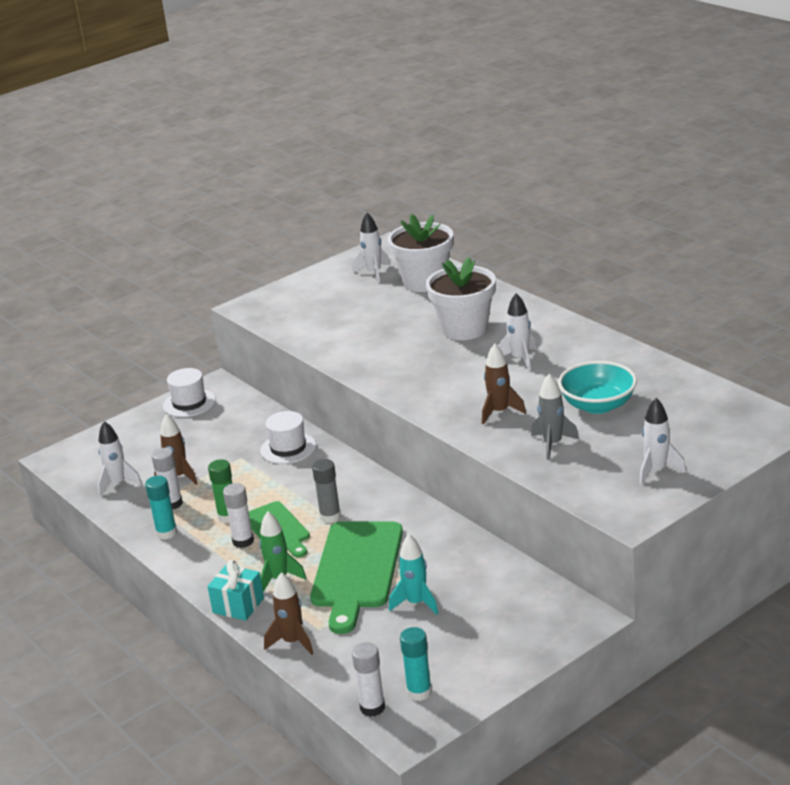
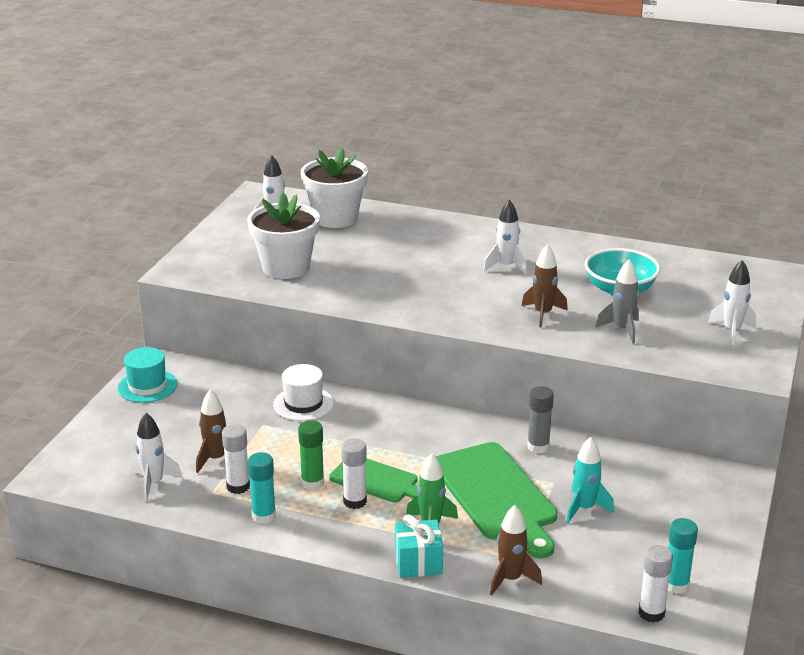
camera: 35 degrees left, 0 degrees up
(189, 403) = (147, 386): white hat -> turquoise hat
(330, 516) = (416, 455): grey glue stick -> grey glue stick (538, 447)
(464, 329) = (423, 251): white flower pot -> white flower pot (286, 267)

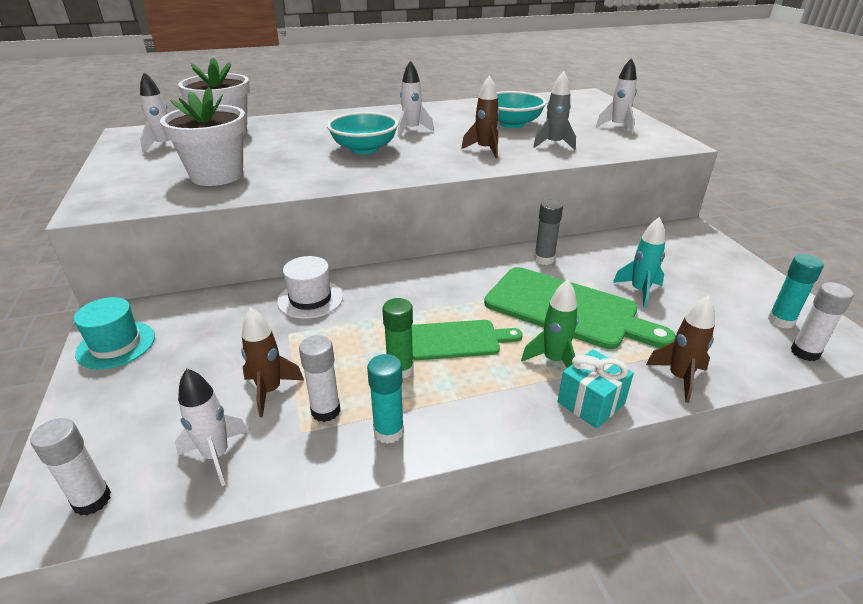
camera: 35 degrees left, 5 degrees up
(355, 501) = (461, 370): white glue stick -> white glue stick (92, 500)
(434, 276) = (364, 149): none -> turquoise bowl

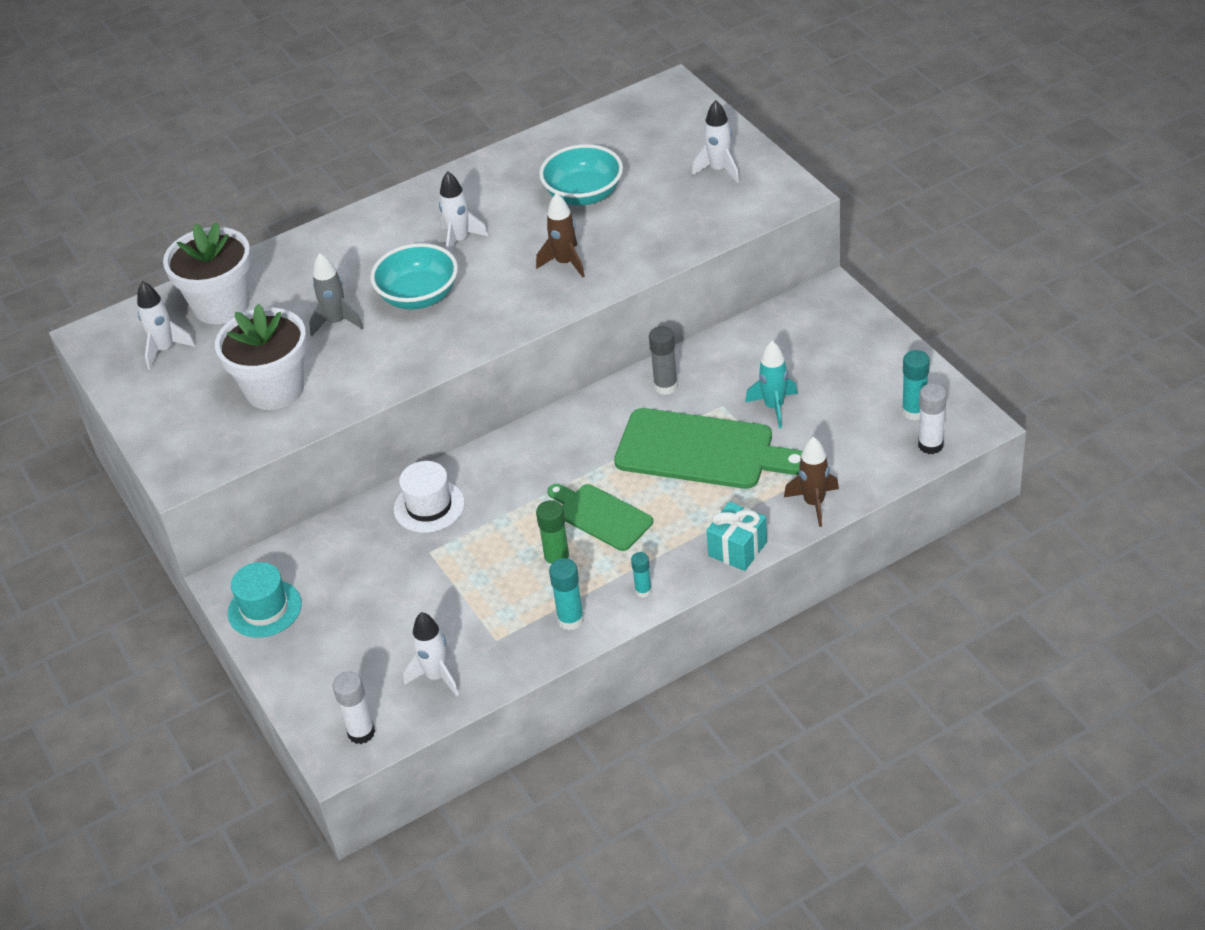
camera: 10 degrees left, 10 degrees up
(270, 391) = (447, 613): brown rocket -> none
(325, 411) = (508, 617): white glue stick -> none
(457, 340) = (601, 516): green cutting board -> green cutting board turned 120 degrees counterclockwise
(477, 421) = (643, 591): none -> turquoise glue stick
(553, 360) = (698, 514): green rocket -> none
(554, 144) = (645, 231): grey rocket -> grey rocket (336, 322)

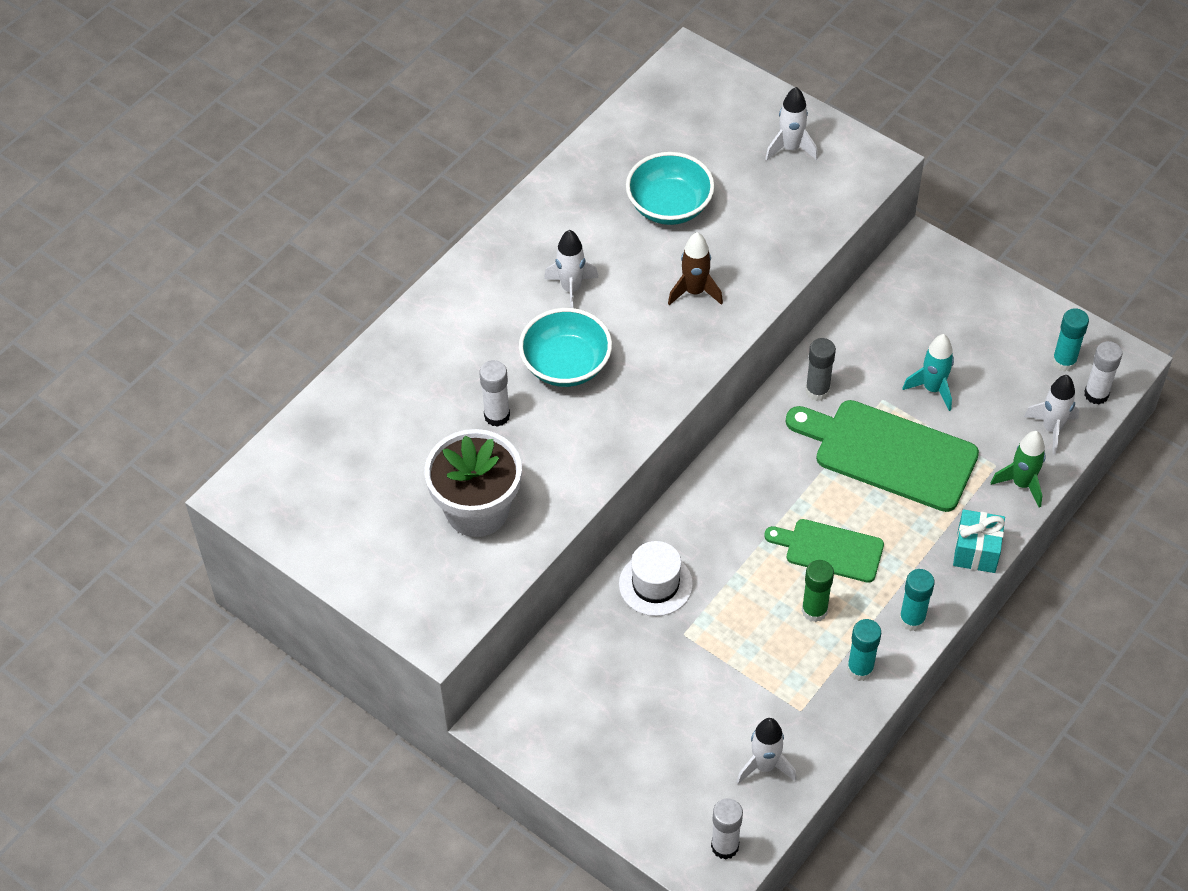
camera: 25 degrees left, 10 degrees up
(165, 349) = (330, 492): white rocket -> white rocket (1051, 429)
(221, 305) = (360, 424): white flower pot -> none
(264, 608) = (552, 742): turquoise hat -> none
(336, 322) = (497, 416): grey rocket -> white glue stick
(643, 591) = (912, 619): turquoise glue stick -> turquoise glue stick, size x1.57
(702, 450) = (888, 453): green cutting board -> green cutting board turned 150 degrees counterclockwise
(814, 503) = (1022, 484): brown rocket -> green rocket

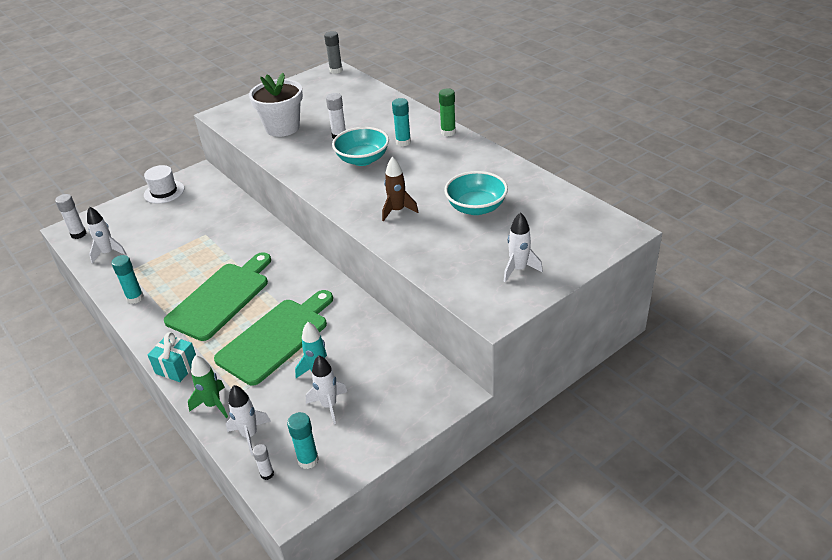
camera: 105 degrees right, 15 degrees down
(571, 289) = (419, 165): white rocket -> white rocket (329, 405)
(655, 584) = (242, 227): white hat -> white hat (164, 192)
(814, 610) = (185, 285): green glue stick -> green glue stick (448, 132)
(817, 391) = (343, 311): grey glue stick -> grey glue stick (336, 70)
(829, 550) = (221, 298): green cutting board -> green cutting board, size x1.68
(912, 619) = (150, 326): turquoise glue stick -> turquoise glue stick (403, 142)
(1096, 394) = (267, 474): white glue stick -> white glue stick, size x0.64

